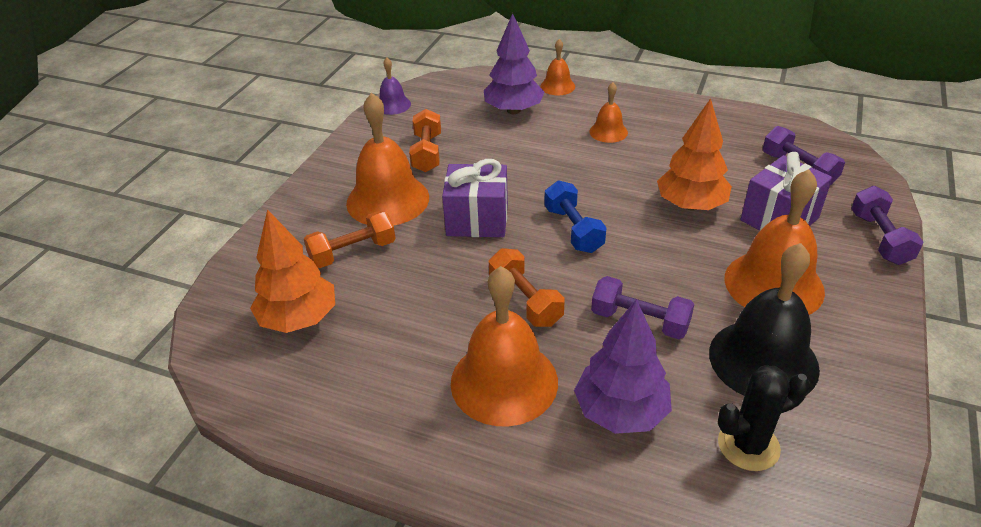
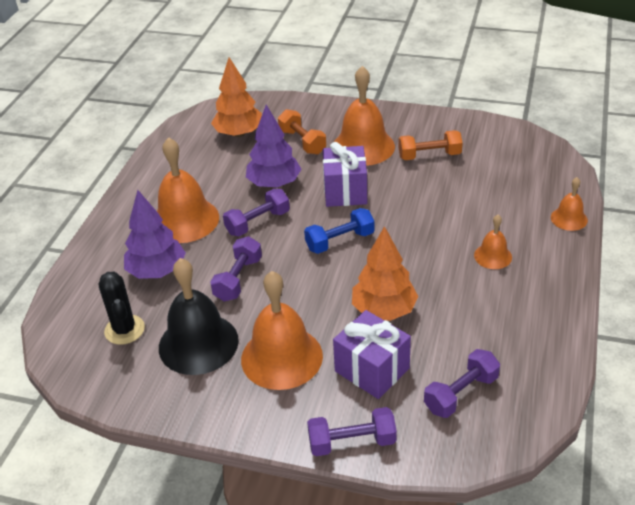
camera: 85 degrees right, 0 degrees up
(393, 105) = (498, 128): purple bell -> none
(513, 110) = (512, 194): purple tree -> purple tree (274, 184)
(525, 300) = (257, 223): orange dumbbell -> purple dumbbell

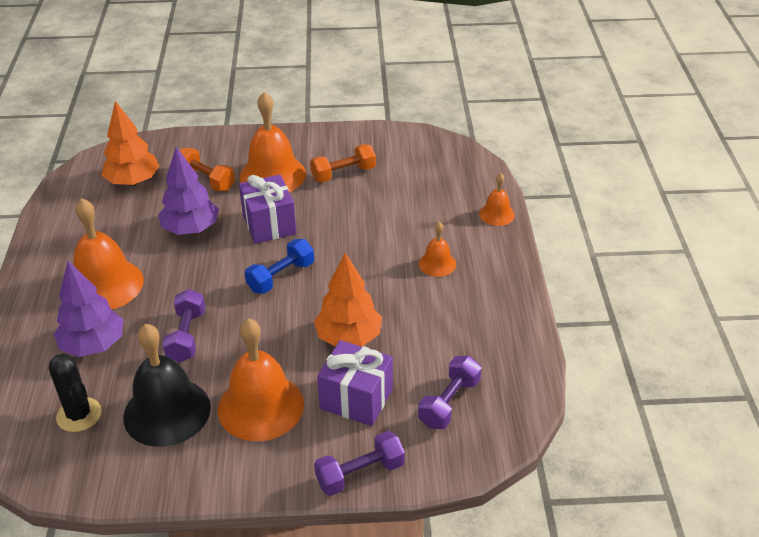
camera: 20 degrees left, 0 degrees up
(257, 223) = (187, 273): purple dumbbell -> none

